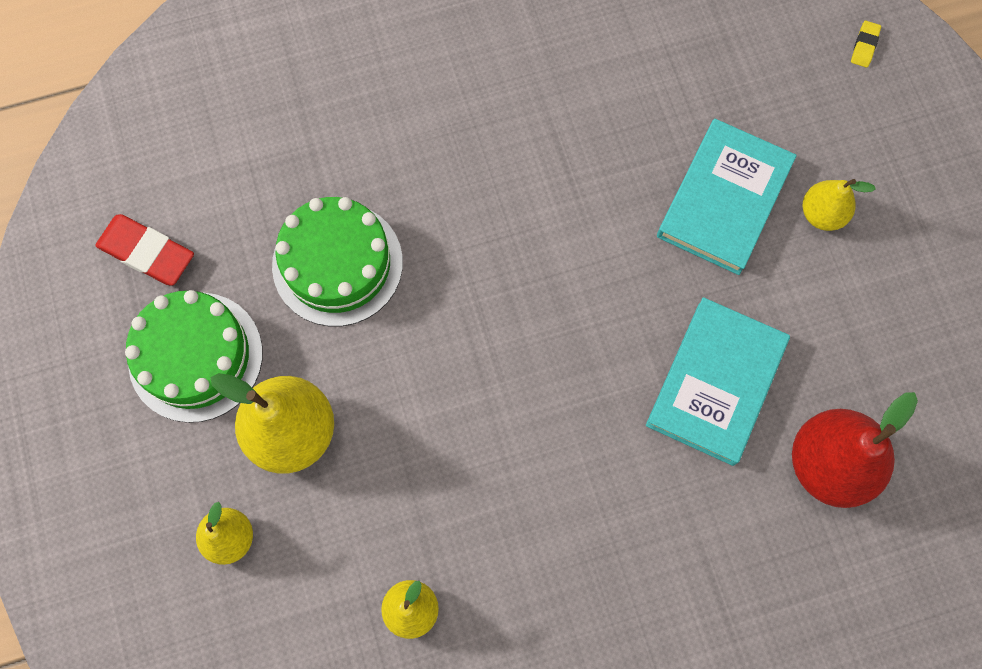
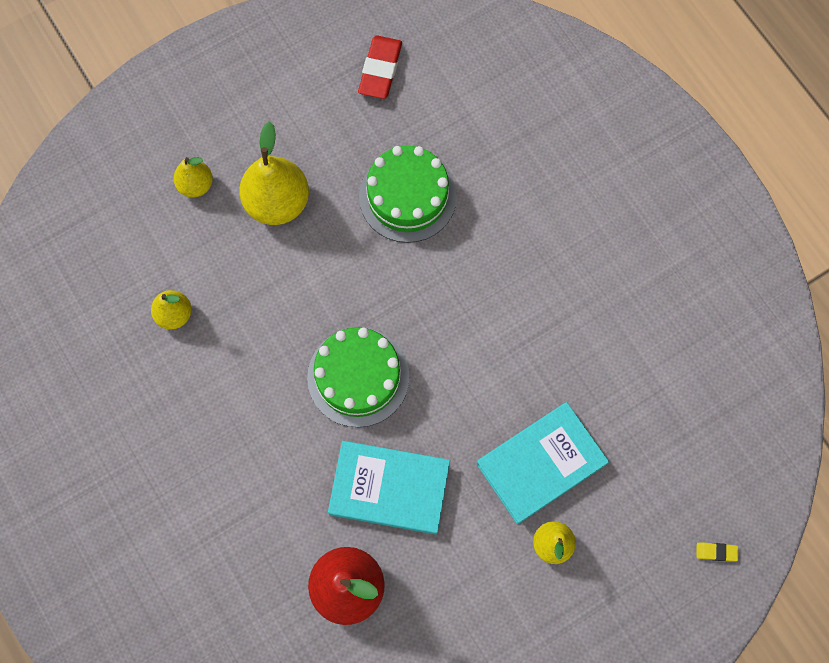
camera: 75 degrees right, 0 degrees up
(195, 356) = (314, 124): green cake -> green cake (358, 377)
(724, 200) = (541, 464): turquoise book -> turquoise book turned 45 degrees counterclockwise

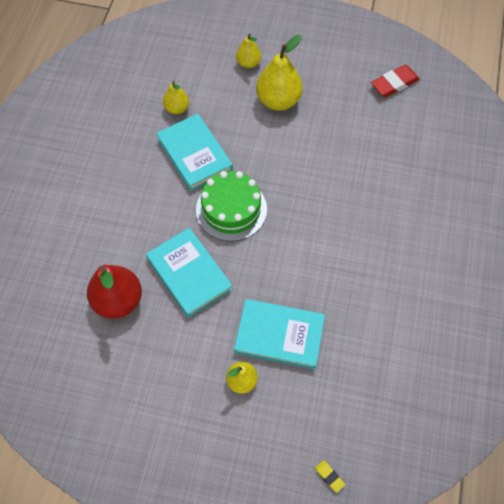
camera: 45 degrees right, 10 degrees down
(253, 351) = (195, 154): none -> turquoise book
(407, 196) = (346, 150): green cake -> none

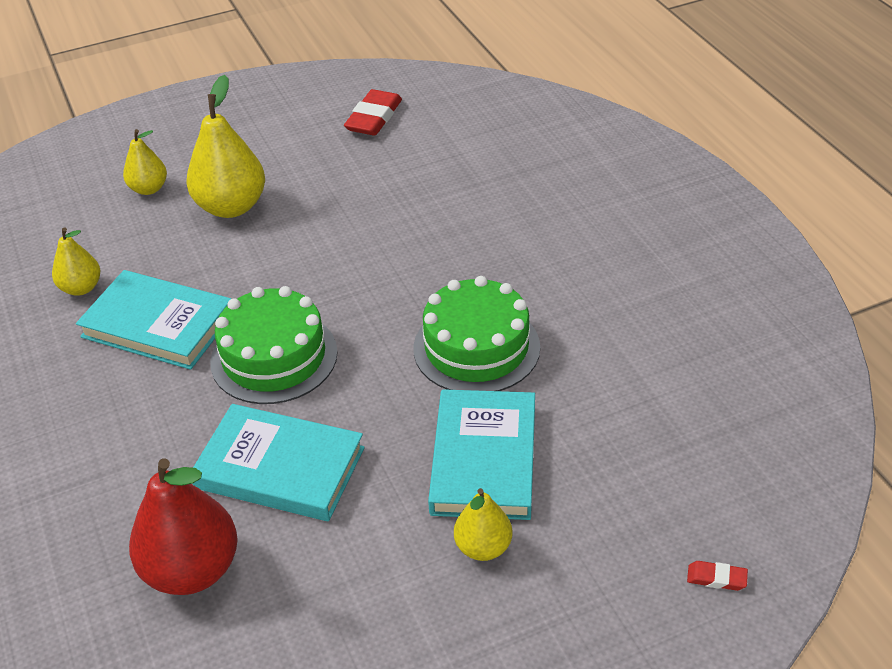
camera: 35 degrees left, 20 degrees down
(279, 335) = (484, 459): turquoise book -> turquoise book turned 60 degrees counterclockwise
(327, 270) = (476, 347): none -> green cake
(329, 476) = (716, 578): yellow eraser -> red eraser

